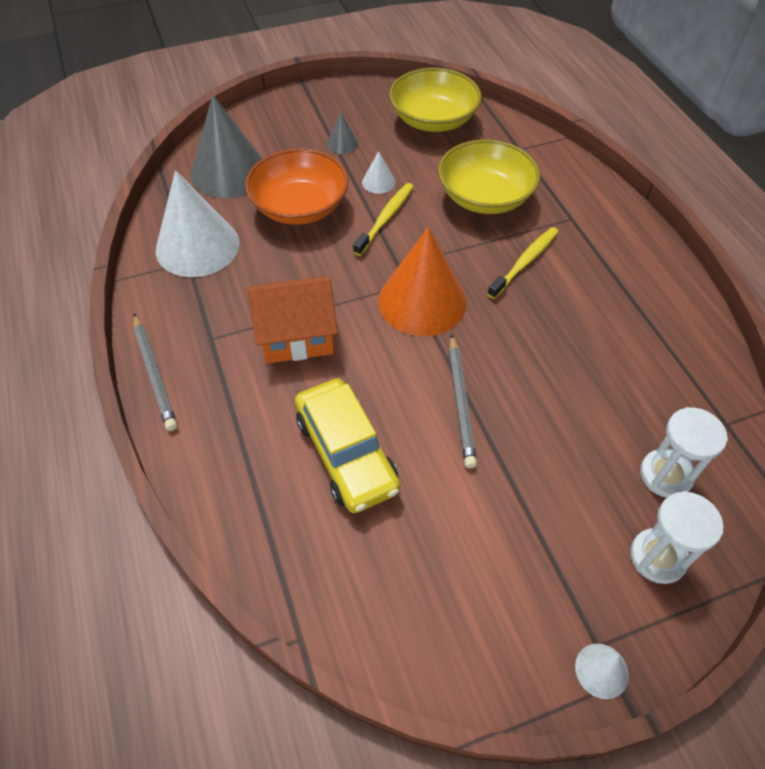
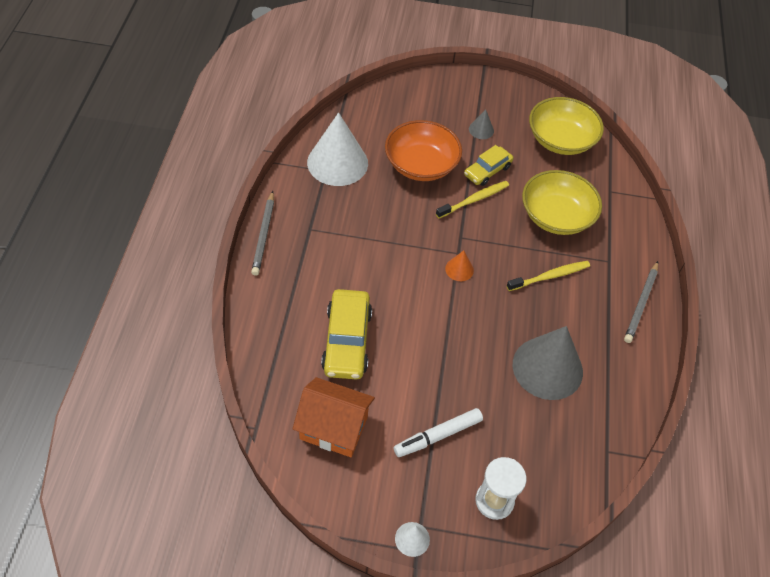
camera: 25 degrees right, 0 degrees up
(229, 172) = (389, 118): grey cone -> grey cone (547, 368)
(297, 336) = (363, 253): orange house -> orange house (334, 428)
(378, 182) = (487, 171): white cone -> yellow car
(422, 301) = (459, 269): orange cone -> orange cone, size x0.43
(460, 402) = (438, 346): grey pencil -> grey pencil (641, 303)
(536, 513) = (438, 436): none -> white marker
(665, 475) = (538, 459): white hourglass -> none

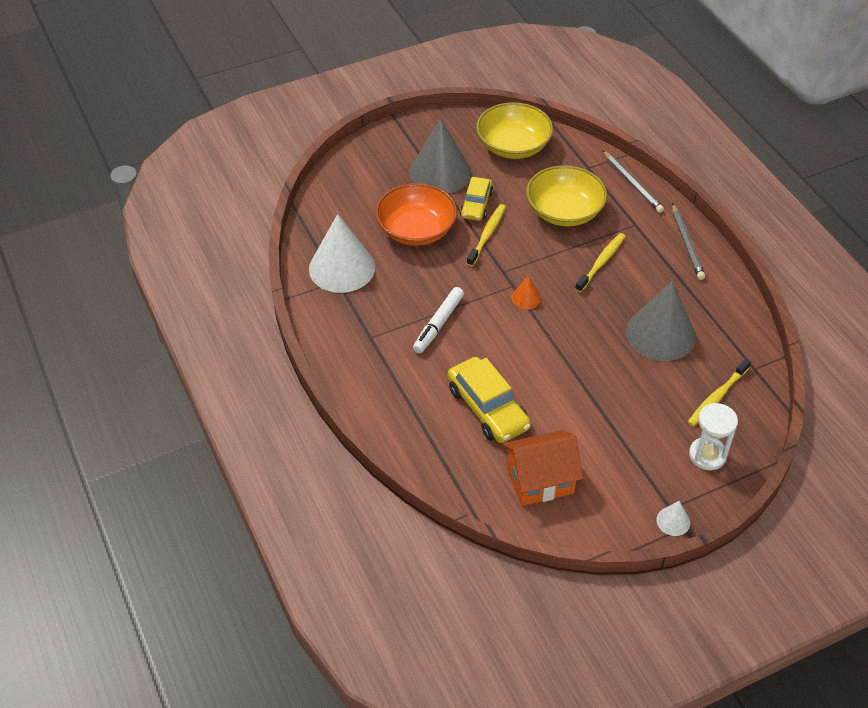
camera: 30 degrees left, 5 degrees down
(264, 235) = (335, 365): grey pencil -> grey pencil (632, 183)
(438, 436) = (624, 435): white marker -> white marker (438, 324)
(481, 130) = (440, 172): grey cone -> grey cone, size x2.31
(549, 454) = (717, 397): none -> yellow toothbrush

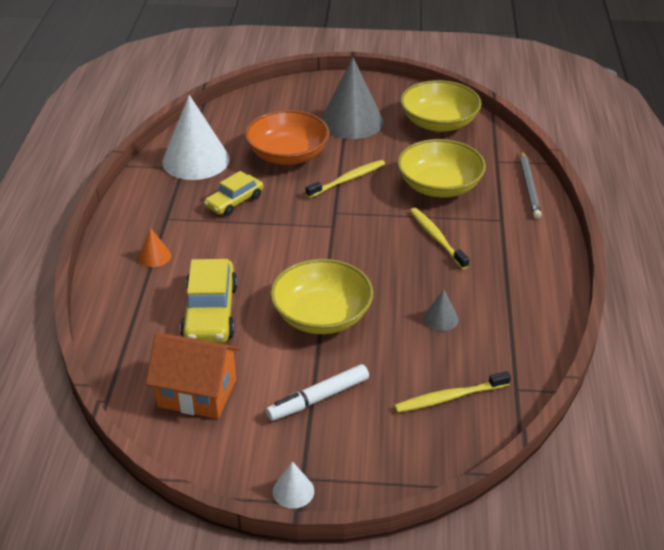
camera: 30 degrees right, 10 degrees down
(438, 324) = (234, 230): white marker -> white marker (318, 398)
(476, 204) = (360, 154): yellow car -> yellow car (234, 201)
(526, 298) = (335, 240): orange cone -> orange cone (154, 256)
(574, 371) = (322, 316): none -> yellow bowl
(601, 262) = (437, 238): yellow toothbrush -> yellow toothbrush turned 90 degrees counterclockwise
(660, 334) = (440, 318): grey cone -> grey cone, size x0.43
(686, 244) = (541, 253): grey pencil -> none
(707, 455) = (388, 446): white hourglass -> none

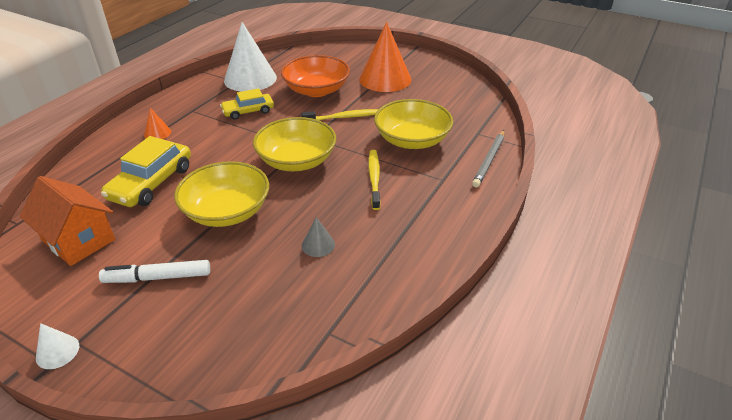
camera: 25 degrees right, 0 degrees up
(351, 121) = (385, 79): grey cone -> orange cone
(439, 123) = (452, 95): yellow bowl -> yellow bowl (297, 160)
(449, 397) = (261, 318): yellow toothbrush -> none

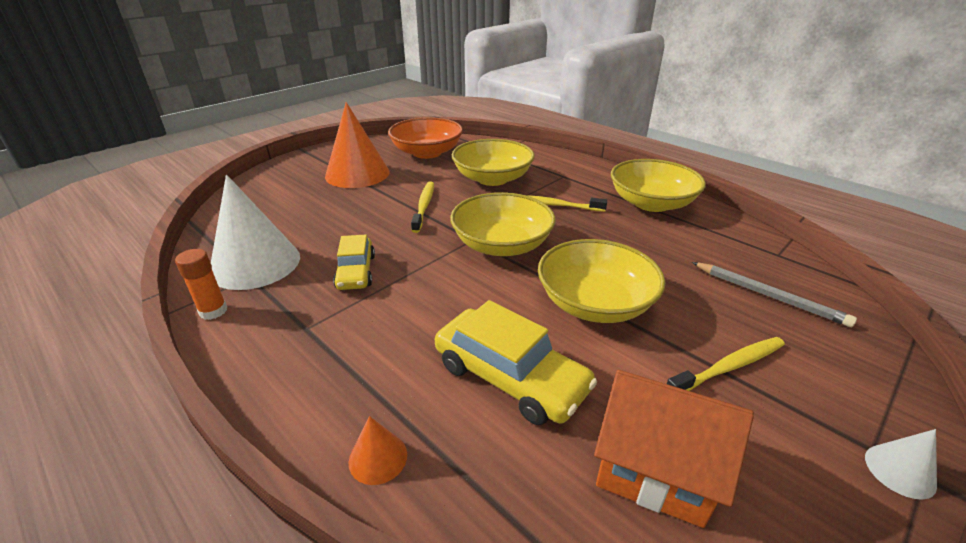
camera: 75 degrees left, 5 degrees down
(79, 240) = (655, 469): orange house -> orange house turned 60 degrees clockwise
(157, 133) = (355, 372): orange cone -> orange cone (378, 458)
(158, 277) = (729, 367): white marker -> yellow toothbrush
(204, 81) = (213, 311): none -> orange glue stick
(316, 90) = (343, 216): orange bowl -> orange bowl (427, 152)
(318, 245) = (658, 247): grey cone -> none
(407, 241) = (651, 203): none -> yellow bowl
(489, 160) = (540, 154): grey pencil -> grey pencil (768, 296)

